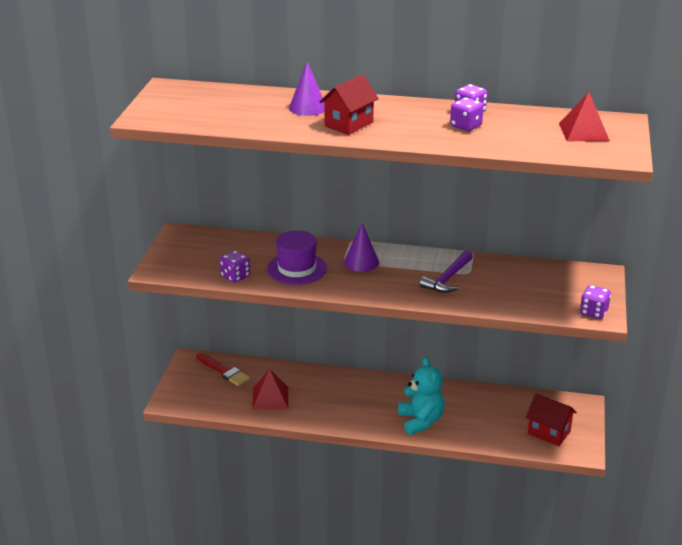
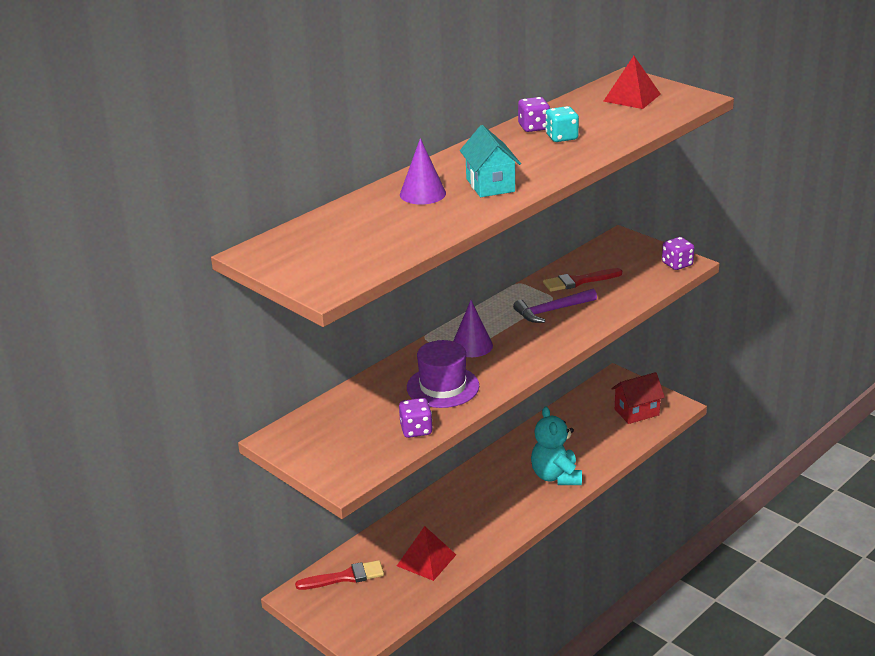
camera: 55 degrees left, 0 degrees up
(349, 124) = (490, 185): red house -> turquoise house
(421, 421) = (556, 476): turquoise teddy bear -> turquoise teddy bear turned 120 degrees counterclockwise
(448, 278) = (552, 311): purple hammer -> purple hammer turned 90 degrees clockwise
(465, 126) = (561, 137): purple dice -> turquoise dice
(506, 276) = (579, 281): none -> red brush

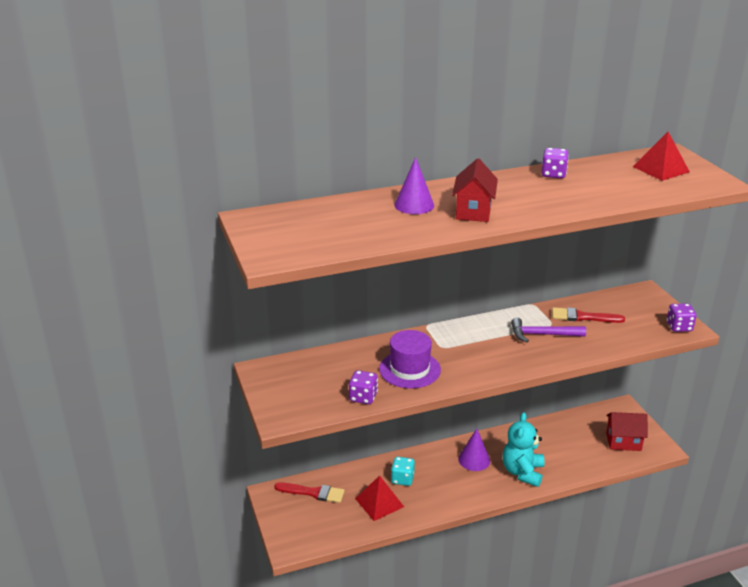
camera: 25 degrees right, 0 degrees up
(472, 346) = (457, 343): purple cone -> purple cone (474, 459)
(490, 185) = (473, 211): turquoise house -> red house
(561, 137) = (569, 187): turquoise dice -> turquoise dice (402, 479)

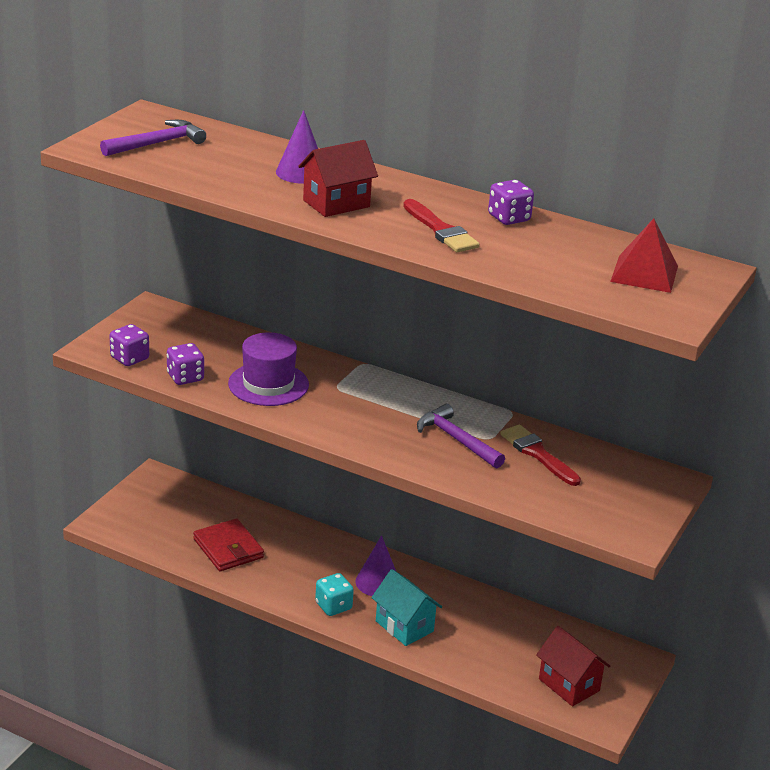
camera: 45 degrees right, 0 degrees up
(301, 232) = (157, 143): none -> purple hammer
(313, 493) = (189, 501): red brush -> red brush (440, 230)
(379, 502) = (228, 548): red pyramid -> red wallet
(402, 479) = (282, 547): turquoise dice -> turquoise dice (333, 606)
(522, 472) = (404, 626): turquoise teddy bear -> turquoise house
(679, 327) = (626, 529): purple dice -> purple dice (129, 358)

